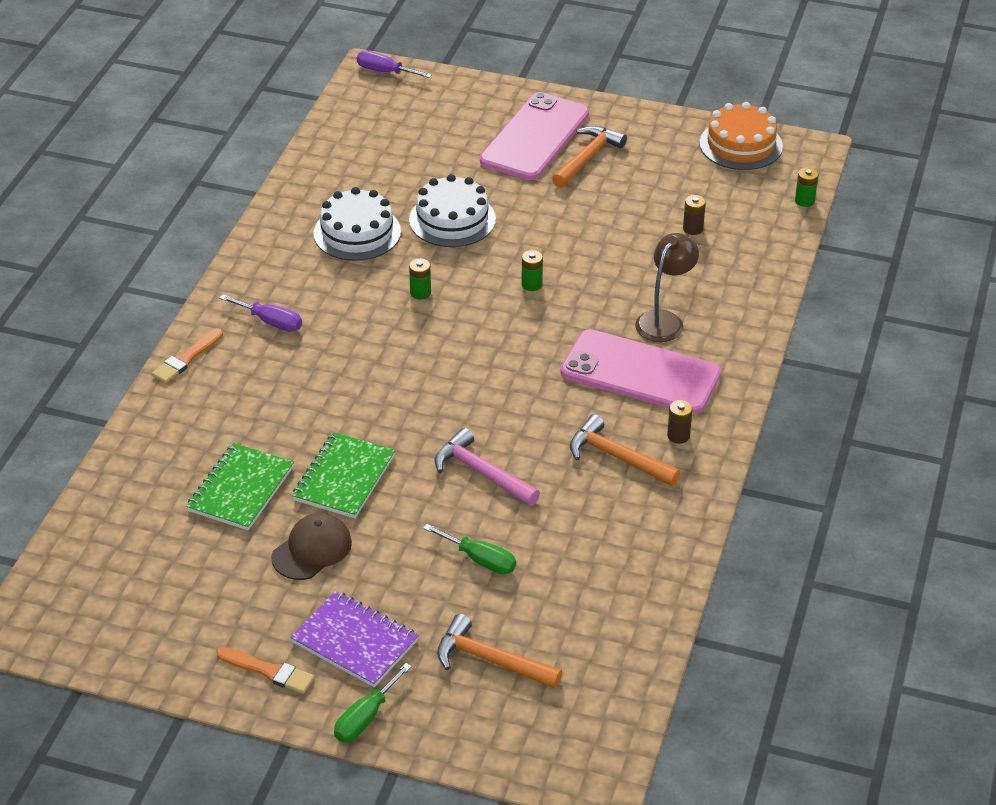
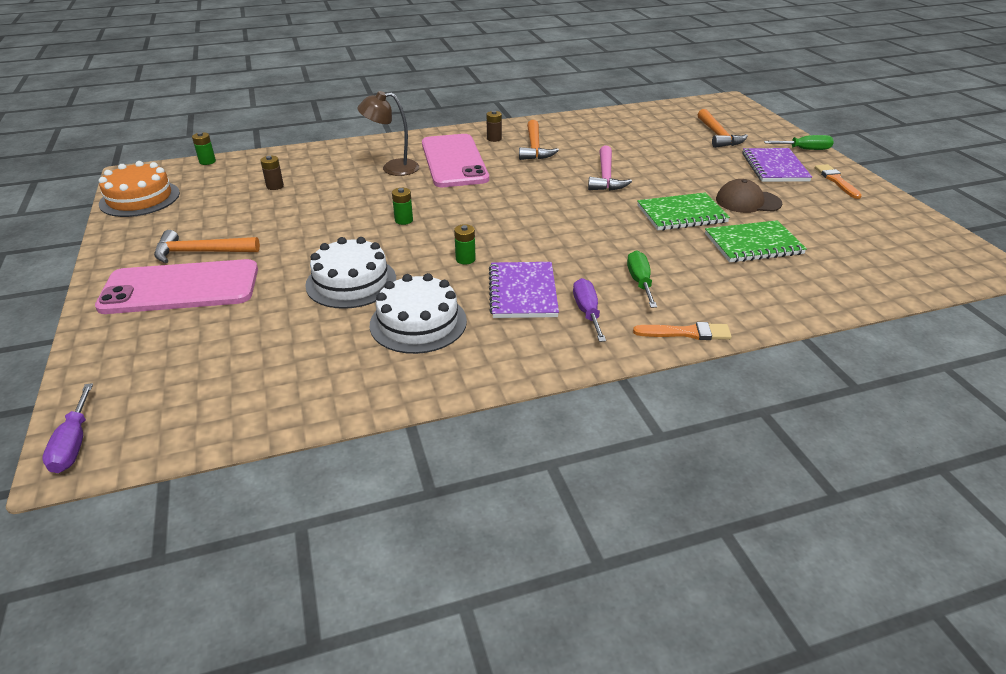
camera: 125 degrees left, 5 degrees down
(335, 301) = (523, 292): none -> purple notebook
(480, 560) = (666, 157): green screwdriver -> green screwdriver (640, 282)

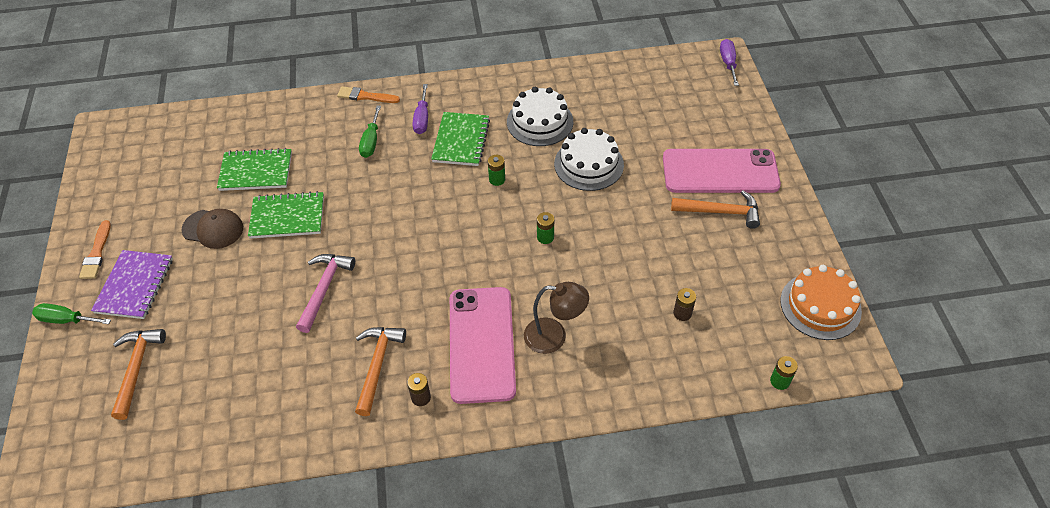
camera: 170 degrees left, 15 degrees up
(523, 292) = (461, 140): purple notebook -> green notebook

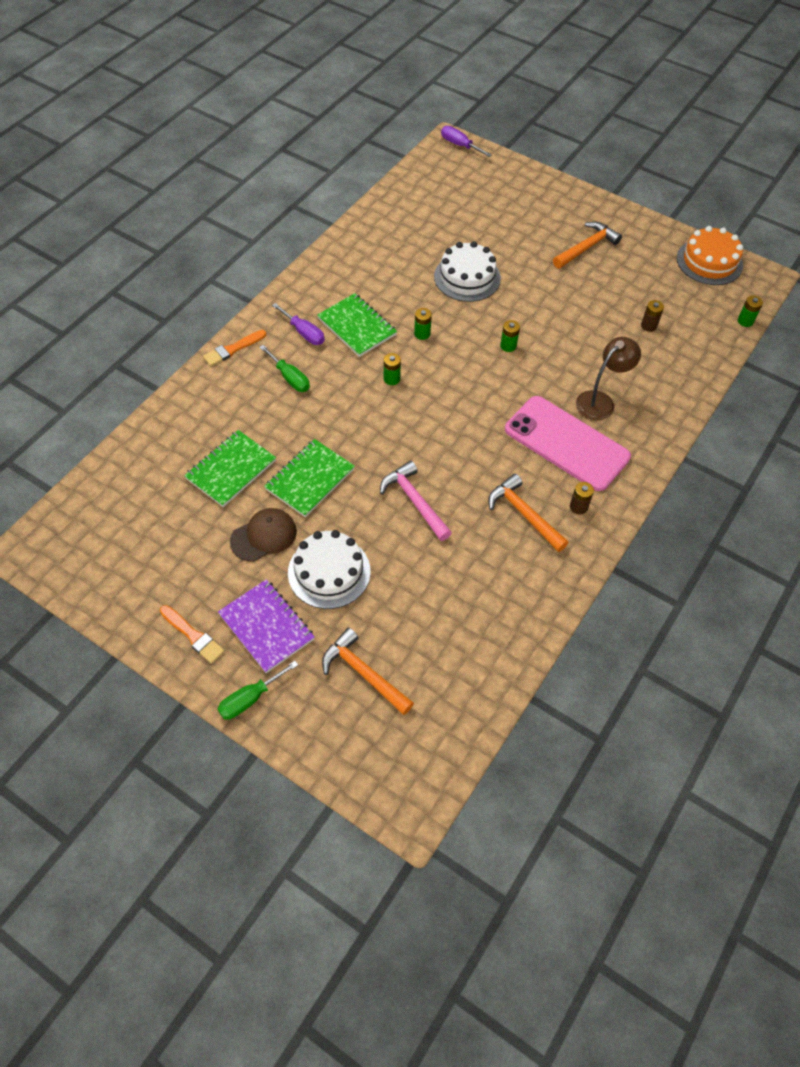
camera: 50 degrees left, 5 degrees up
(431, 194) = (392, 379): none -> green battery
(540, 122) = (393, 273): white cake -> white cake (329, 572)
(720, 172) = (552, 222): pink phone -> none

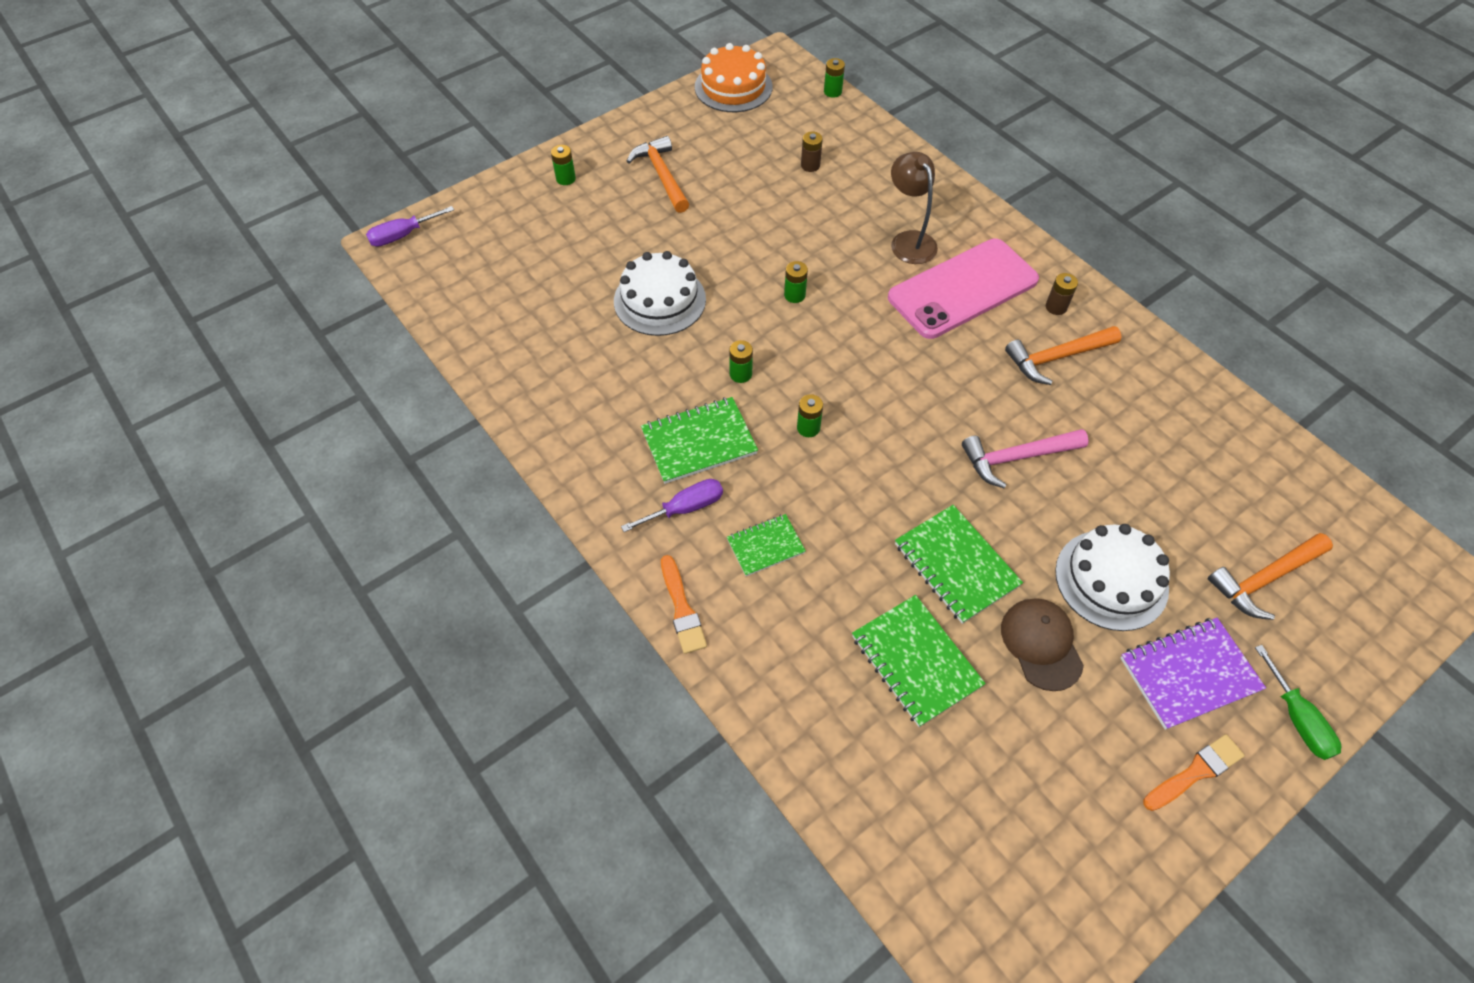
camera: 70 degrees left, 0 degrees up
(290, 378) = (765, 546): green screwdriver -> green notebook
(554, 201) = (566, 179): none -> green battery

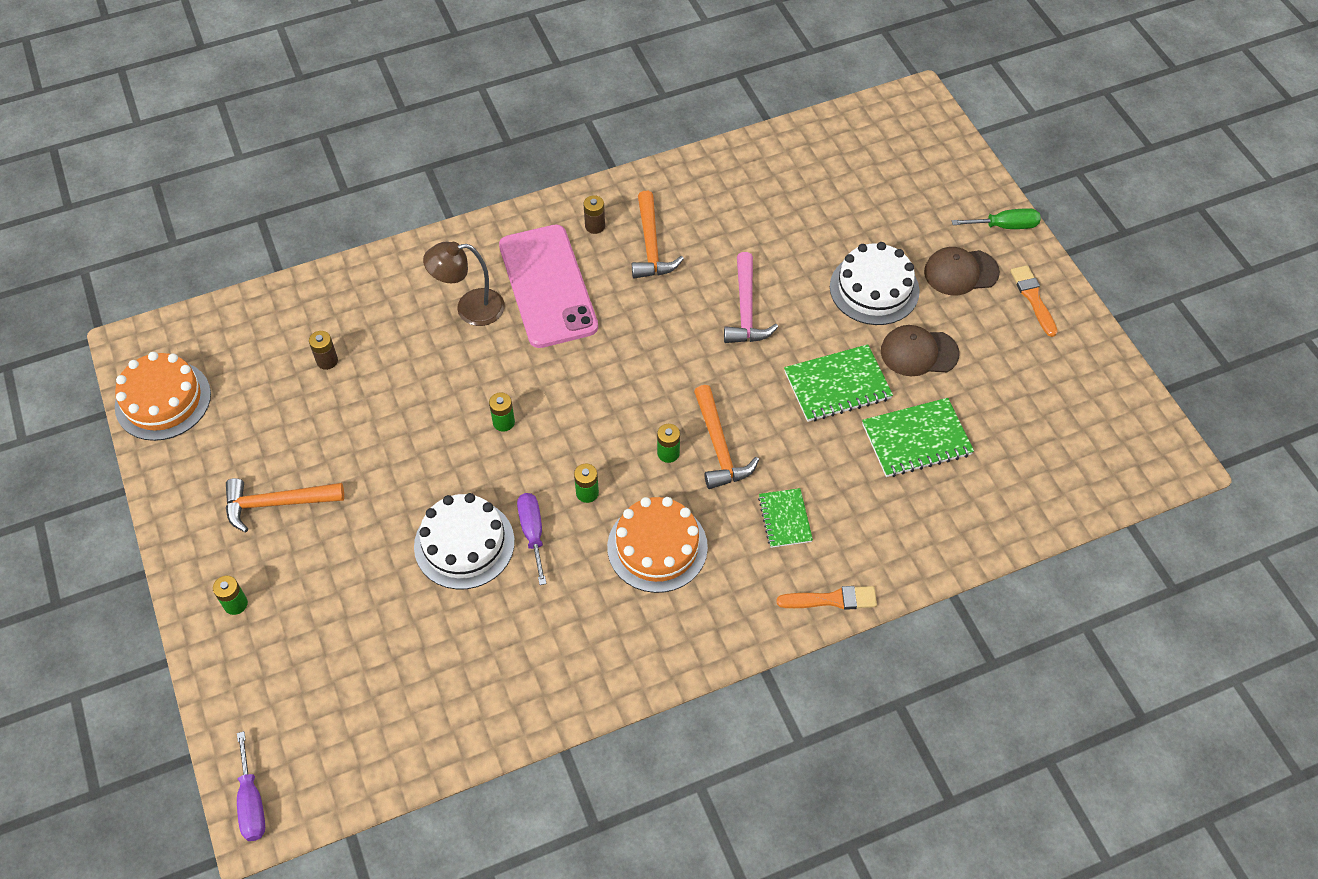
camera: 75 degrees left, 0 degrees up
(685, 508) = (728, 574): purple screwdriver -> purple screwdriver (532, 533)
(699, 442) = (657, 547): green notebook -> orange cake
(832, 92) = (221, 309): green battery -> none
(1189, 674) = (960, 272): purple notebook -> brown cap
(1264, 579) = (895, 198): orange hammer -> orange hammer (719, 447)

